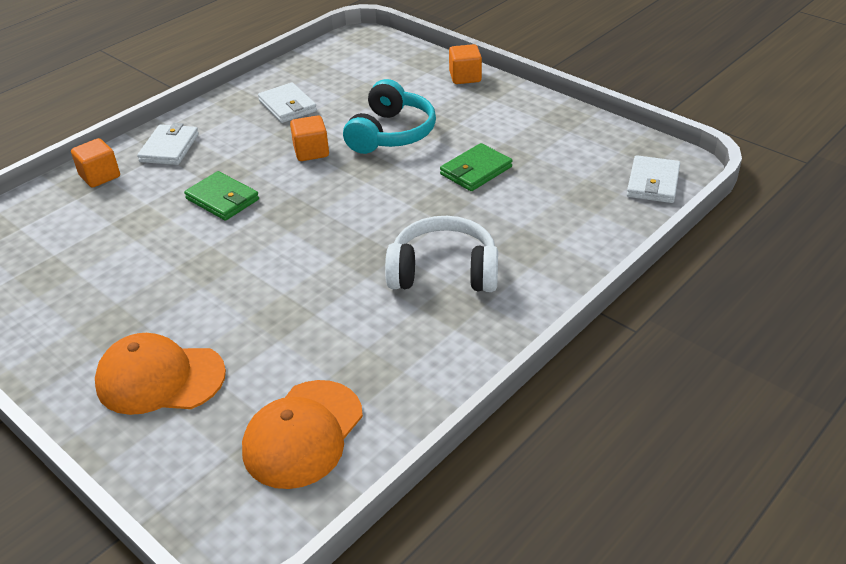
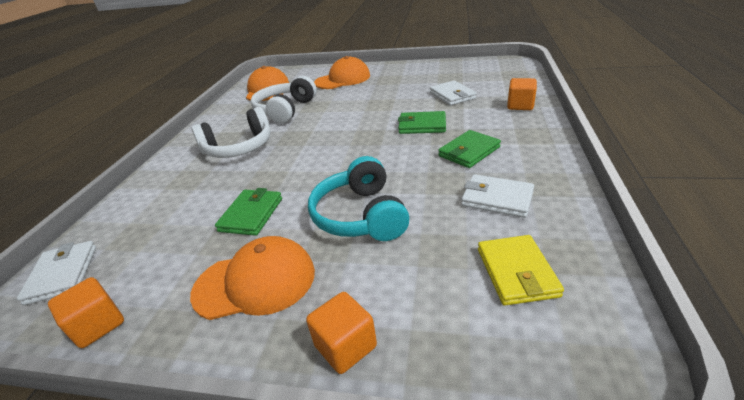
camera: 150 degrees right, 5 degrees down
(169, 148) = (517, 132): white wallet -> white wallet (452, 95)
(238, 148) = (469, 152): none -> green wallet
(311, 152) = (409, 172): orange cube -> orange cube (98, 325)
(329, 330) = (285, 110): none -> white headphones
(344, 71) = (517, 272): none -> yellow wallet
(498, 121) = (255, 282): none -> orange cap

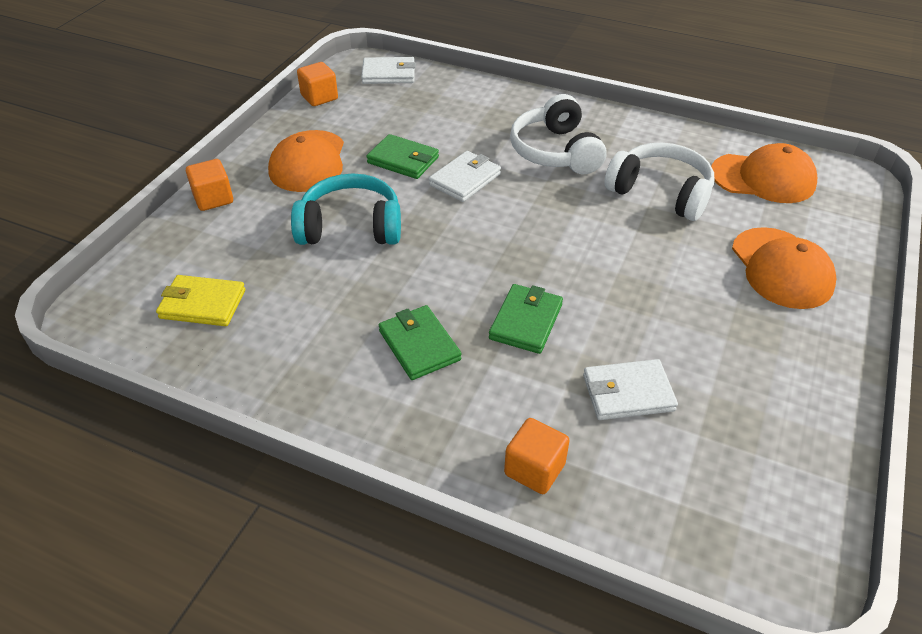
camera: 100 degrees right, 10 degrees up
(497, 199) = (305, 332): white wallet -> white wallet (465, 179)

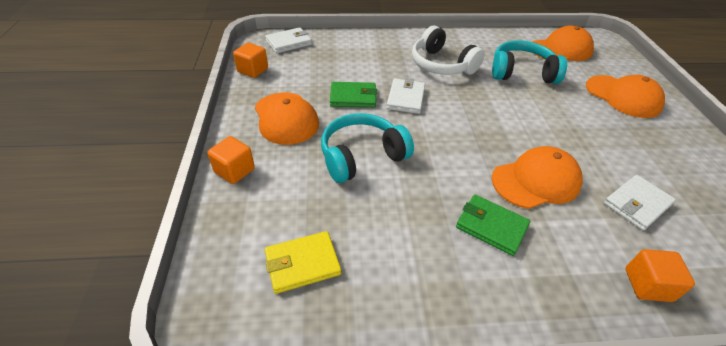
camera: 30 degrees left, 0 degrees up
(525, 321) = (536, 181): green wallet -> orange cap
(660, 193) = (522, 73): white headphones -> turquoise headphones

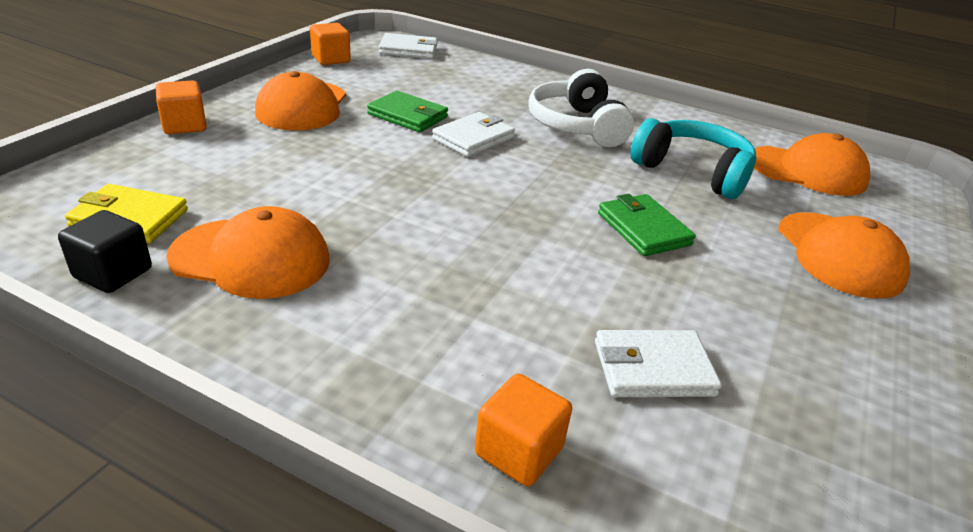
camera: 30 degrees right, 10 degrees down
(349, 309) = (113, 273): none -> black cube
(362, 156) = (333, 165): turquoise headphones -> none
(491, 226) = (387, 288): green wallet -> green wallet (643, 229)
(536, 181) = (526, 276): orange cap -> orange cap (251, 258)

